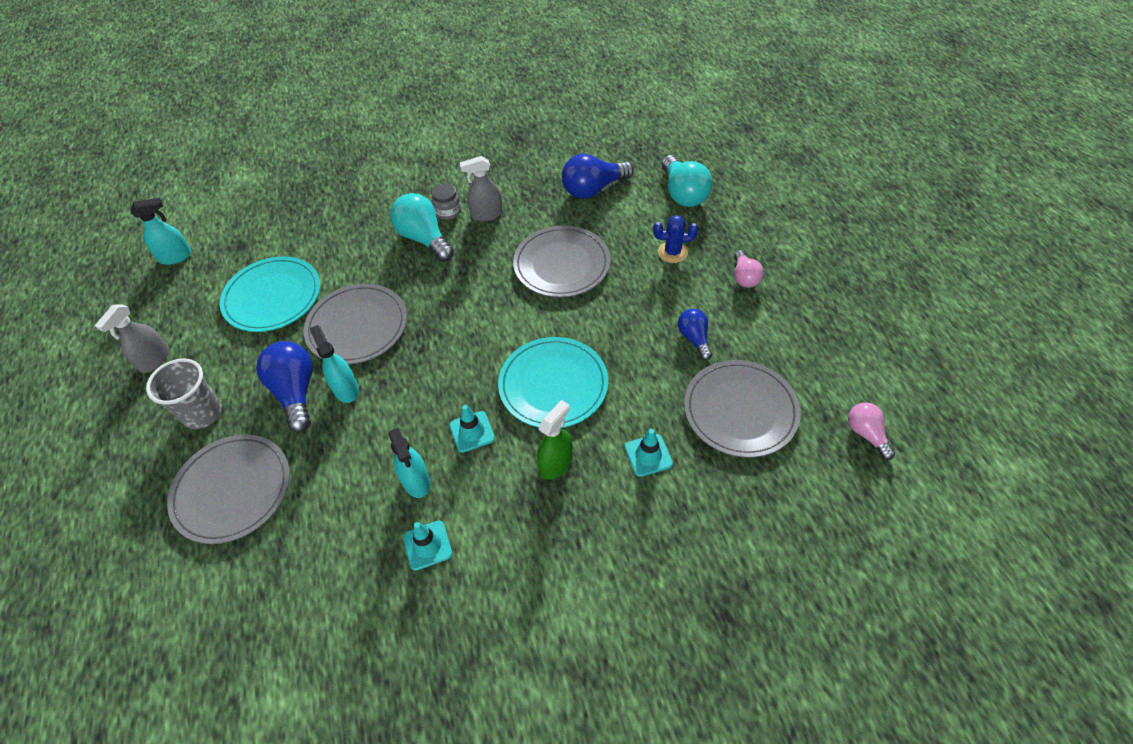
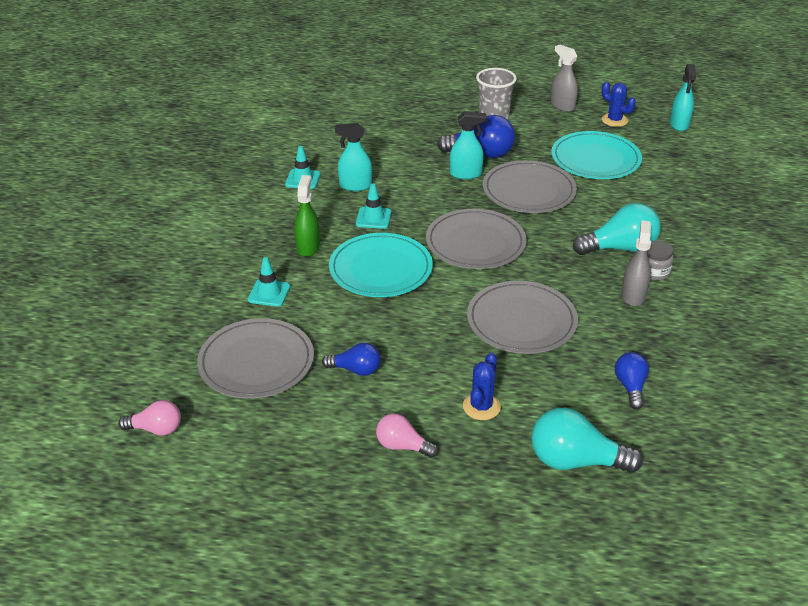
camera: 115 degrees right, 15 degrees down
(179, 306) = (614, 120): none -> blue cactus
(232, 490) = (417, 120): grey plate -> grey plate (475, 243)
(556, 463) = (308, 247): green spray bottle -> green spray bottle turned 150 degrees counterclockwise
(593, 189) = (630, 387): blue light bulb -> blue light bulb, size x0.59

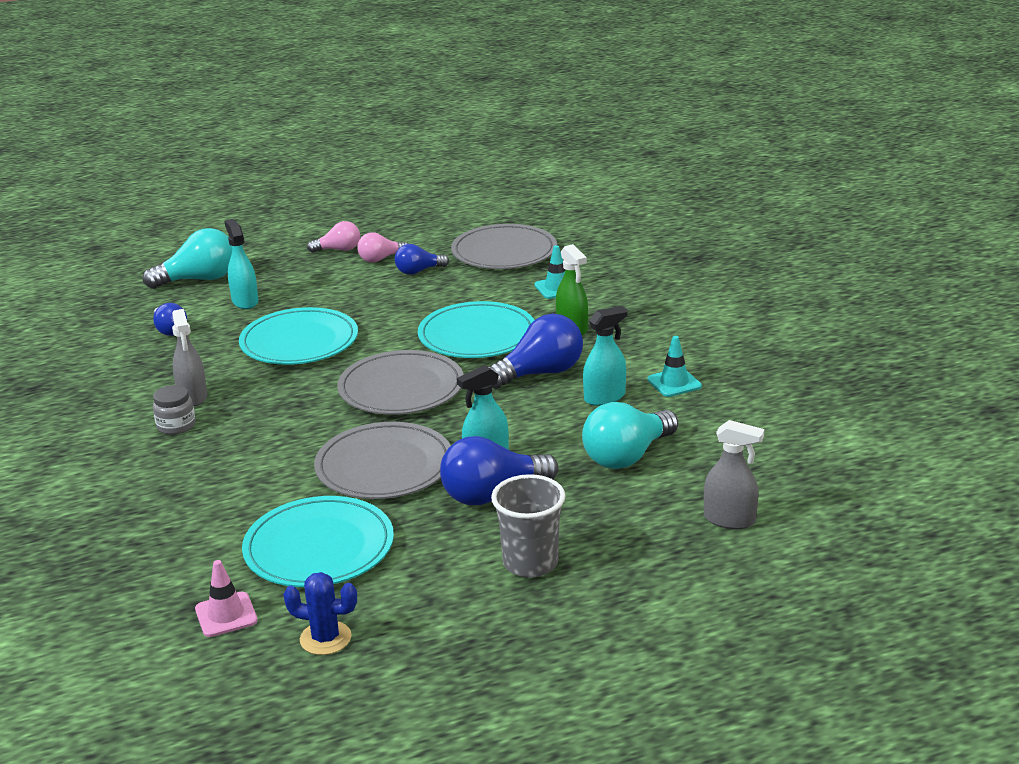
camera: 150 degrees right, 10 degrees down
(156, 429) = (525, 208): pink light bulb -> pink light bulb (381, 259)
(373, 218) = (540, 373): turquoise traffic cone -> blue light bulb
(481, 407) = (294, 283): blue cactus -> none
(521, 321) = (299, 342): grey plate -> turquoise plate
(562, 106) = (436, 635): grey spray bottle -> grey spray bottle (729, 520)
(620, 248) = (227, 437): turquoise light bulb -> turquoise light bulb (627, 456)
(659, 144) = (226, 615): none -> pink traffic cone
(679, 124) = (203, 675): turquoise spray bottle -> turquoise spray bottle (245, 301)

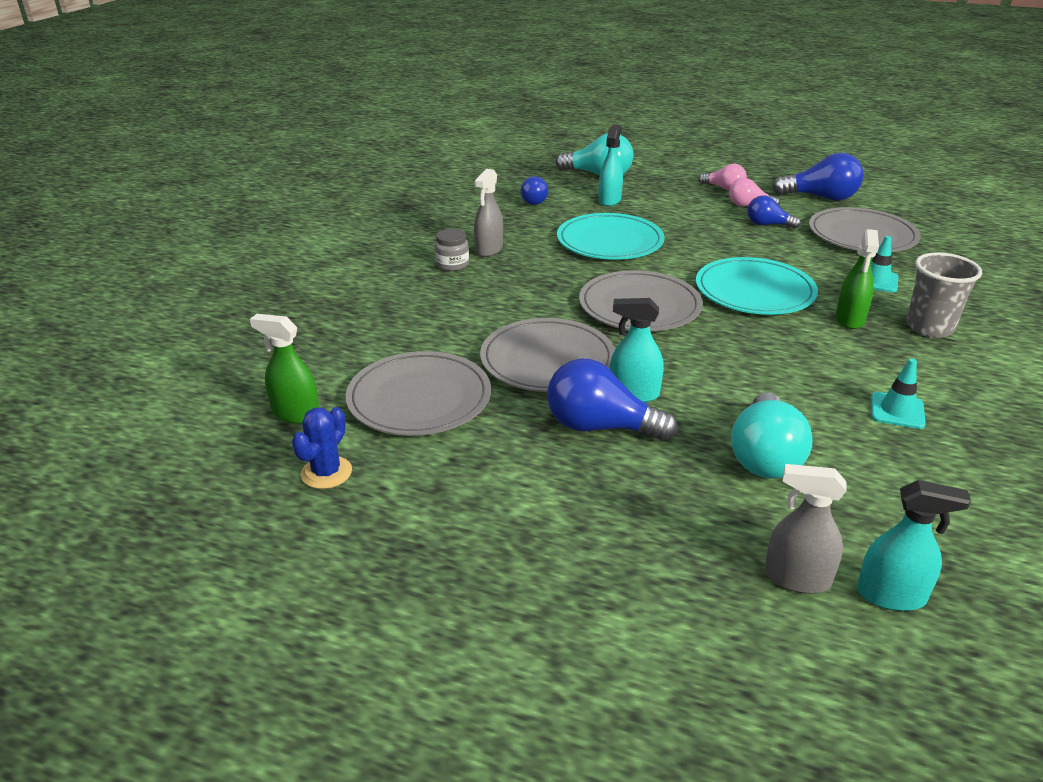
camera: 40 degrees right, 5 degrees up
(226, 615) = (295, 414): pink traffic cone -> green spray bottle
(319, 547) = (419, 398): turquoise plate -> grey plate
(325, 638) = (326, 473): blue cactus -> blue cactus turned 60 degrees clockwise
(530, 563) = (553, 506): grey cup -> grey cup (929, 327)
(540, 373) = (772, 344): blue light bulb -> blue light bulb (820, 197)
(605, 397) = (808, 392): turquoise spray bottle -> turquoise spray bottle (891, 595)
(627, 456) = (764, 456): turquoise light bulb -> turquoise light bulb turned 75 degrees counterclockwise
(729, 520) = (796, 578): grey spray bottle -> grey spray bottle turned 135 degrees clockwise

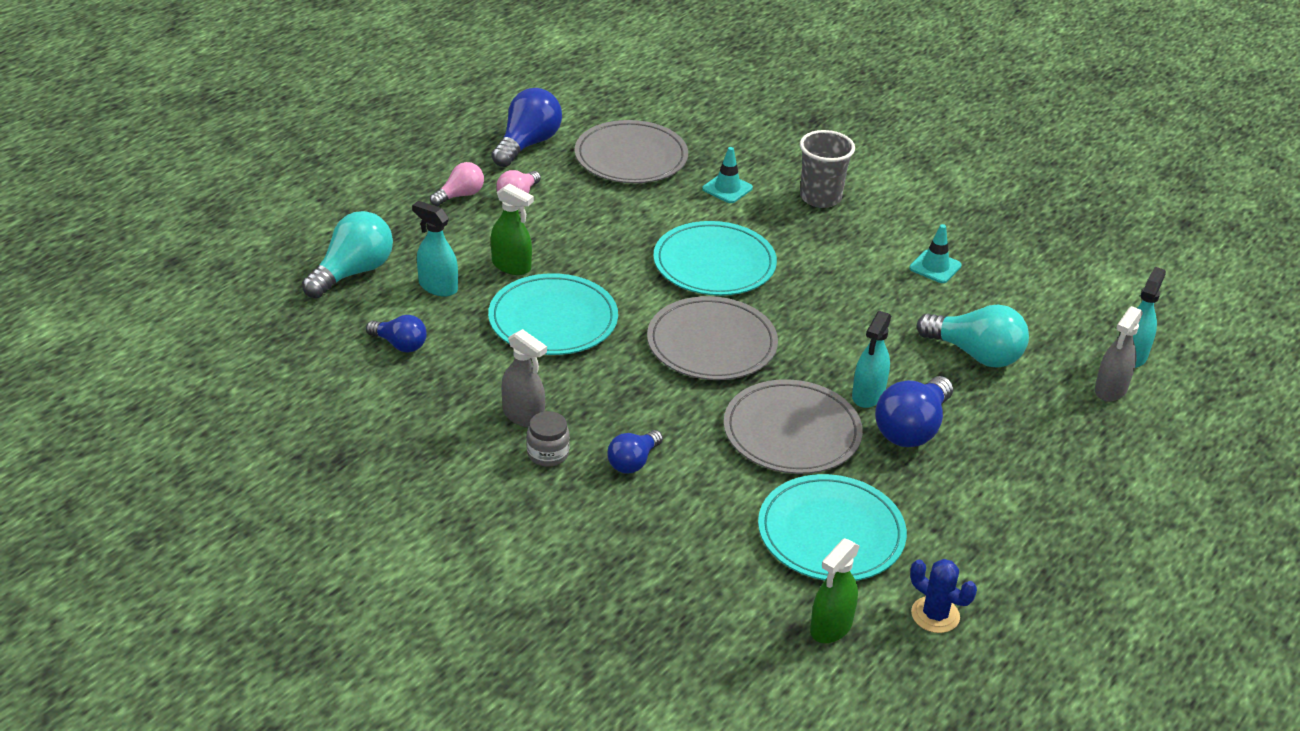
camera: 75 degrees left, 5 degrees up
(419, 398) = (831, 533): grey plate -> turquoise plate
(768, 225) = (573, 202): blue light bulb -> blue light bulb (633, 462)
(850, 319) = (789, 231): green spray bottle -> green spray bottle (511, 266)

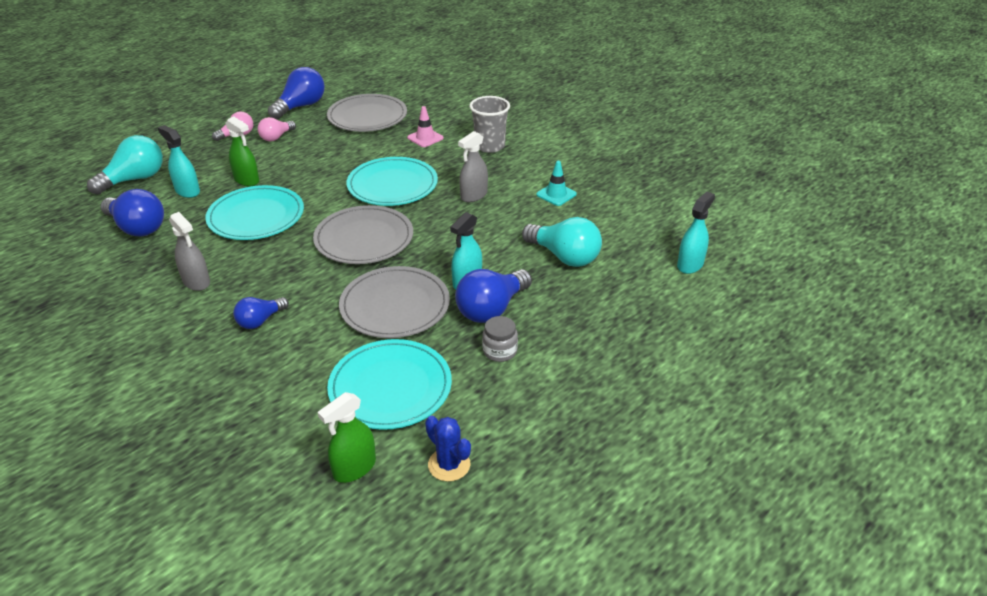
camera: 10 degrees right, 0 degrees up
(400, 344) = (137, 228): blue light bulb -> blue light bulb, size x1.68
(548, 454) = (198, 310): grey jar -> grey jar (500, 351)
(727, 188) = (425, 138): turquoise traffic cone -> pink traffic cone
(1110, 389) = (664, 288): grey spray bottle -> grey spray bottle (473, 195)

